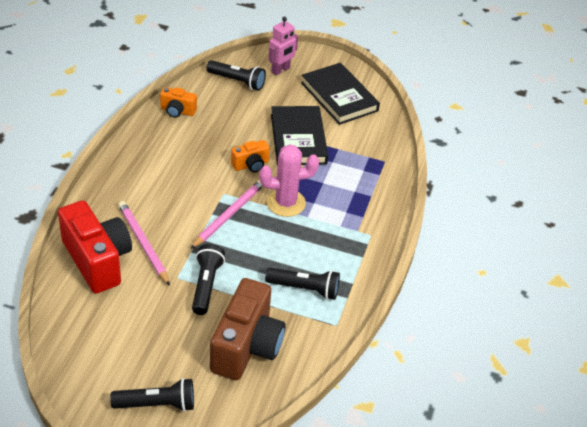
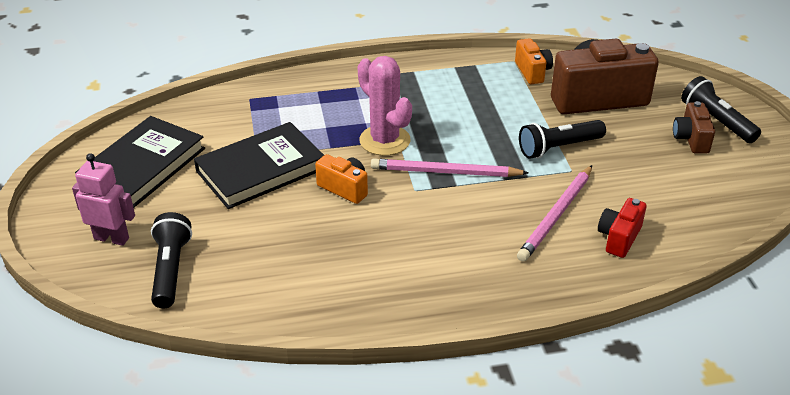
camera: 115 degrees left, 5 degrees down
(97, 260) = (619, 238): red camera -> red camera, size x0.49
(151, 370) = (691, 139): none -> brown camera
(177, 111) = (290, 300): orange camera -> orange camera (532, 72)
(304, 289) = (492, 90): black flashlight -> none

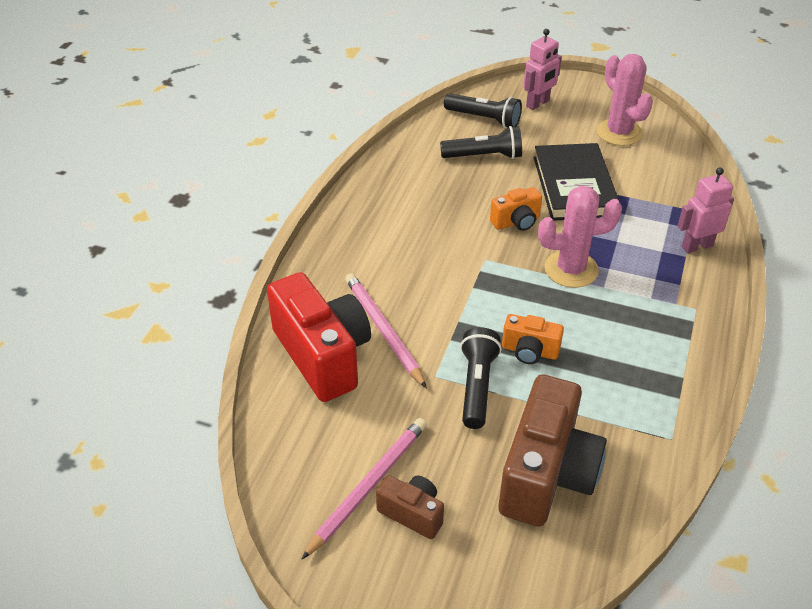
camera: 120 degrees right, 5 degrees up
(143, 166) = (619, 132): black book -> pink cactus
(299, 88) = (697, 246): none -> pink robot
(445, 172) = (496, 288): pink pencil -> pink pencil (368, 486)
(532, 72) = (637, 444): orange camera -> orange camera (529, 351)
(619, 238) = (323, 355): red camera -> red camera, size x2.03
(716, 121) = (426, 567): black flashlight -> black flashlight (484, 156)

